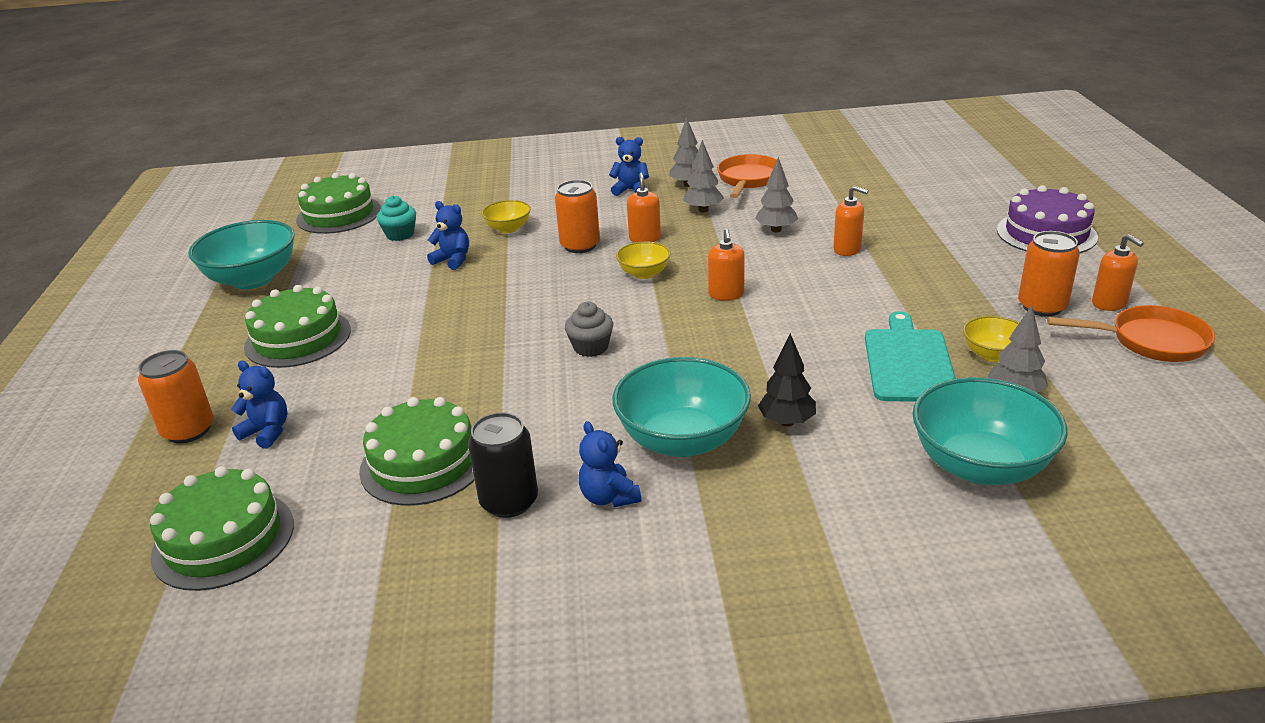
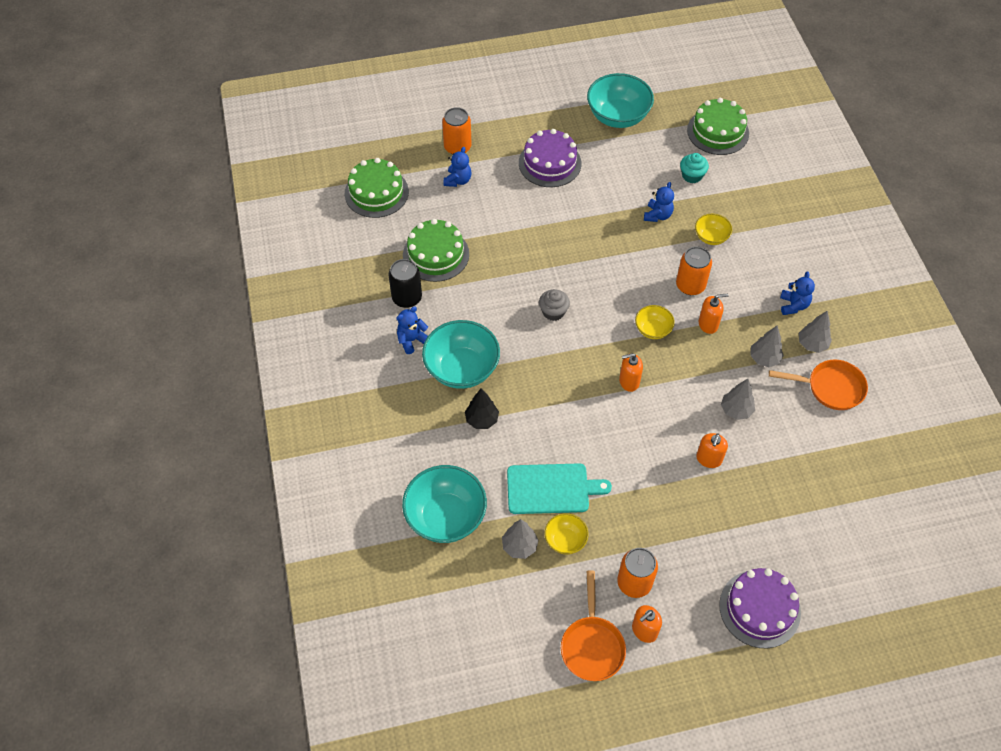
camera: 80 degrees right, 25 degrees up
(298, 338) = (550, 163): green cake -> purple cake

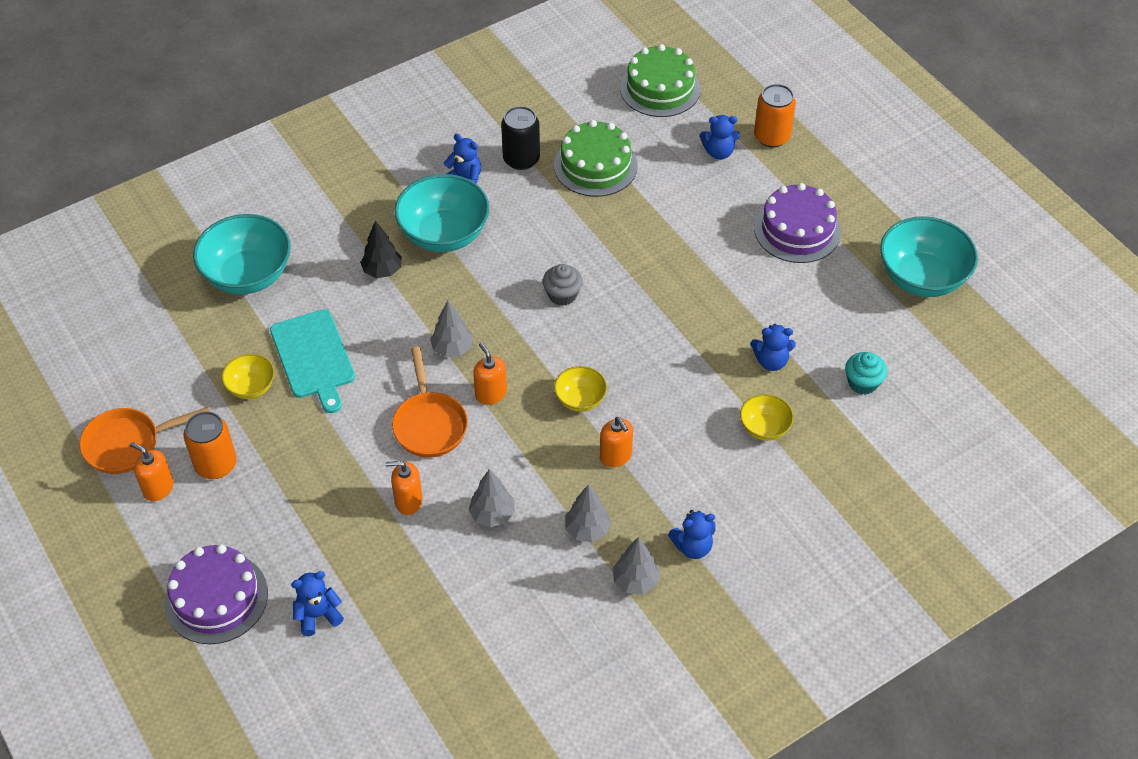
camera: 70 degrees right, 5 degrees down
(519, 546) = (231, 348): grey tree -> grey tree (452, 349)
(690, 285) = (670, 423): orange can -> none
(718, 131) = (963, 394): green cake -> none
(792, 542) = (318, 615): none -> blue teddy bear
(830, 388) = (572, 616): orange pan -> orange pan (429, 424)

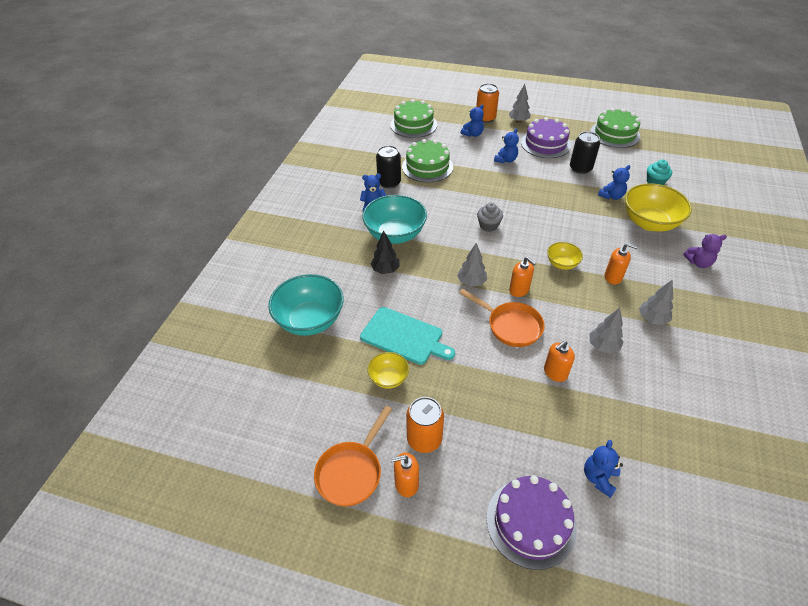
camera: 40 degrees left, 5 degrees down
(491, 394) = (519, 290): orange soap dispenser -> orange soap dispenser turned 150 degrees counterclockwise
(635, 581) = (705, 326): grey tree -> grey tree (518, 121)
(692, 547) = (701, 291): blue teddy bear -> blue teddy bear (505, 160)
(745, 515) = (698, 263): none -> purple teddy bear
(764, 428) = (649, 223): yellow bowl -> yellow bowl, size x1.92
(790, 296) = (580, 168): none -> black can
(921, 278) = (615, 134): turquoise bowl -> green cake

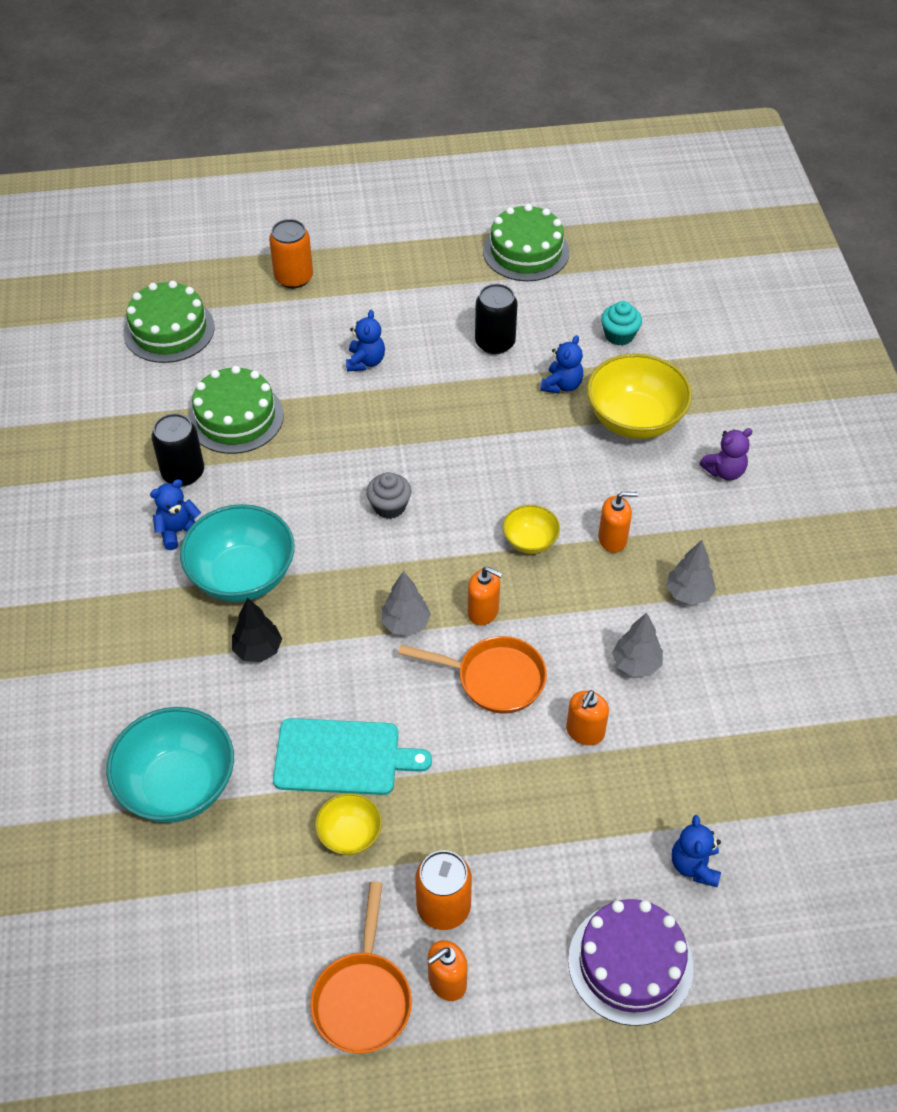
camera: 25 degrees left, 5 degrees up
(473, 134) = (286, 321): blue teddy bear -> none
(518, 121) = (355, 268): grey tree -> none
(545, 144) = (419, 306): purple cake -> none

